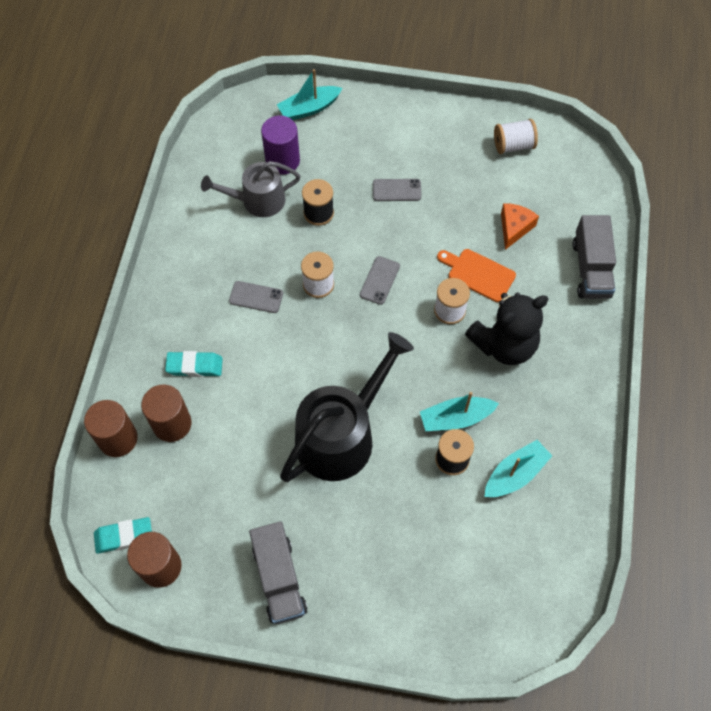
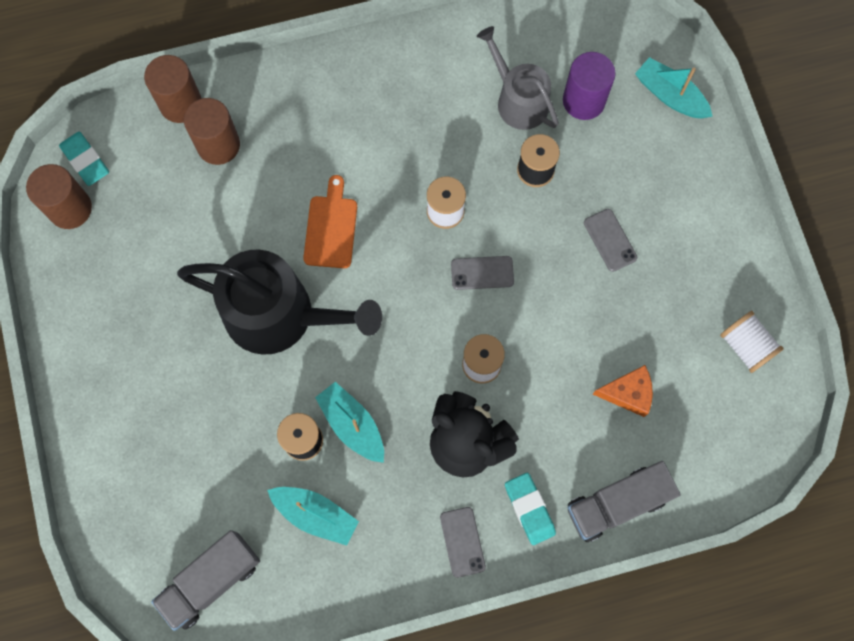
camera: 65 degrees right, 10 degrees up
(195, 366) = (290, 135): turquoise eraser -> turquoise eraser (529, 509)
(256, 297) = (398, 155): grey phone -> grey phone (462, 542)
(279, 579) = (102, 324): grey truck -> grey truck (211, 581)
(478, 274) = (544, 377): orange cutting board -> orange cutting board (331, 228)

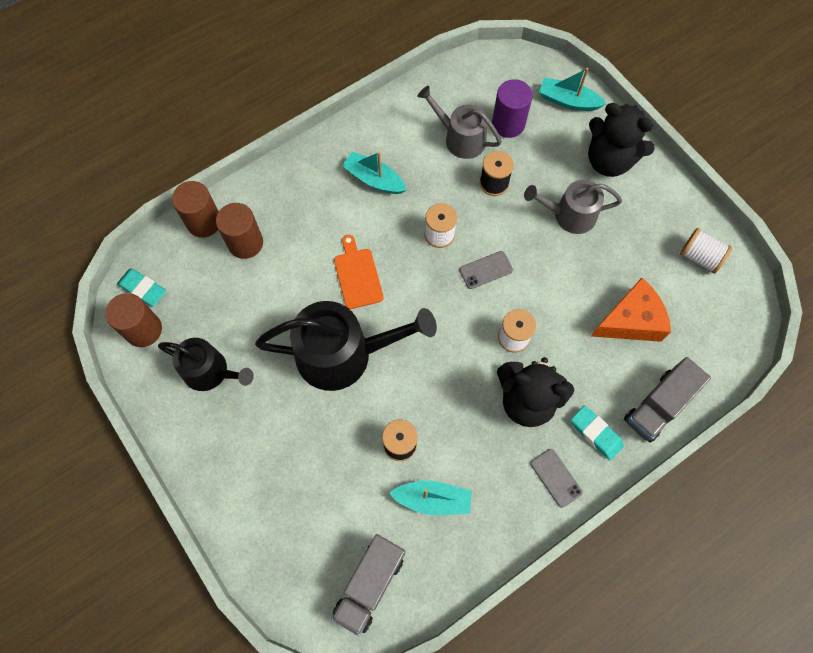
camera: 20 degrees left, 5 degrees down
(126, 282) = (210, 371): none -> black watering can
(352, 425) = (434, 418): turquoise boat -> turquoise boat (374, 179)
(610, 240) = (569, 215): grey phone -> grey watering can
(628, 393) = (631, 321): orange cheese -> orange cheese, size x1.57
(688, 188) = (609, 160): none -> black teddy bear

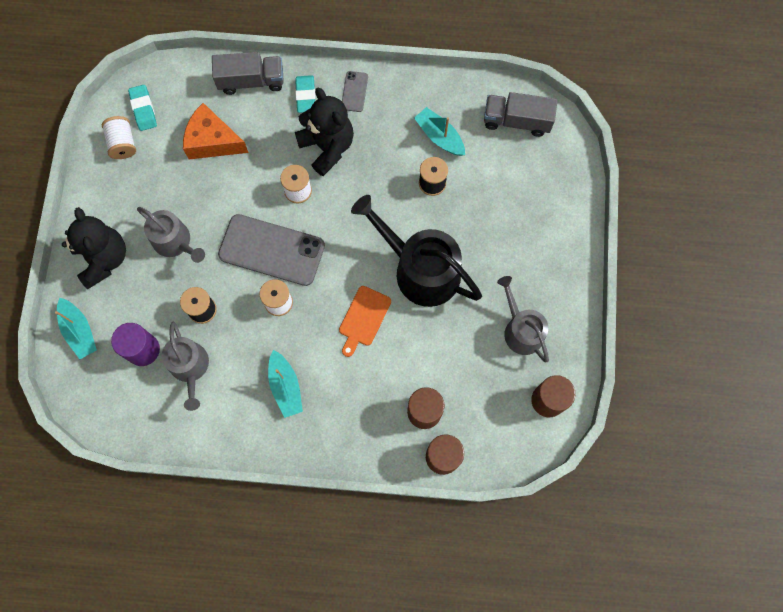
camera: 140 degrees left, 5 degrees up
(143, 289) = (527, 435): turquoise eraser -> turquoise eraser (143, 109)
(210, 371) = (521, 330): black watering can -> grey watering can
(369, 584) = (516, 121): grey truck -> grey truck turned 150 degrees counterclockwise
(486, 270) = (271, 250): grey phone -> grey phone, size x2.21

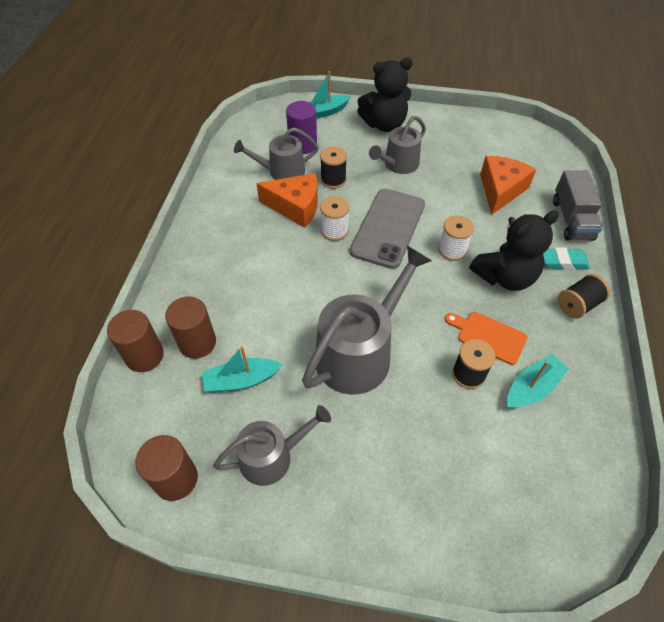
camera: 95 degrees right, 20 degrees down
(123, 143) = (491, 135): white spool -> none
(143, 109) = (526, 147): turquoise eraser -> none
(246, 345) = (295, 207): none -> orange cheese
(285, 386) = (251, 232): turquoise boat -> turquoise boat (241, 380)
(354, 91) = (577, 305): grey phone -> black spool
(363, 318) = (309, 296): orange cutting board -> orange cutting board (488, 336)
(420, 269) = (359, 352): black watering can -> grey watering can
(516, 121) = (570, 488): grey truck -> none

